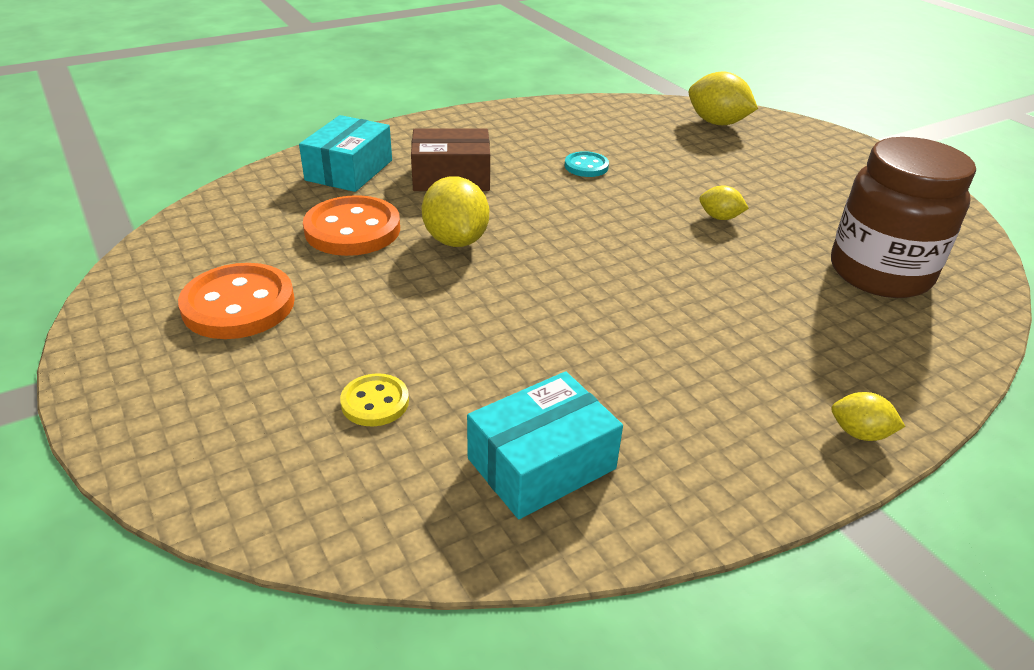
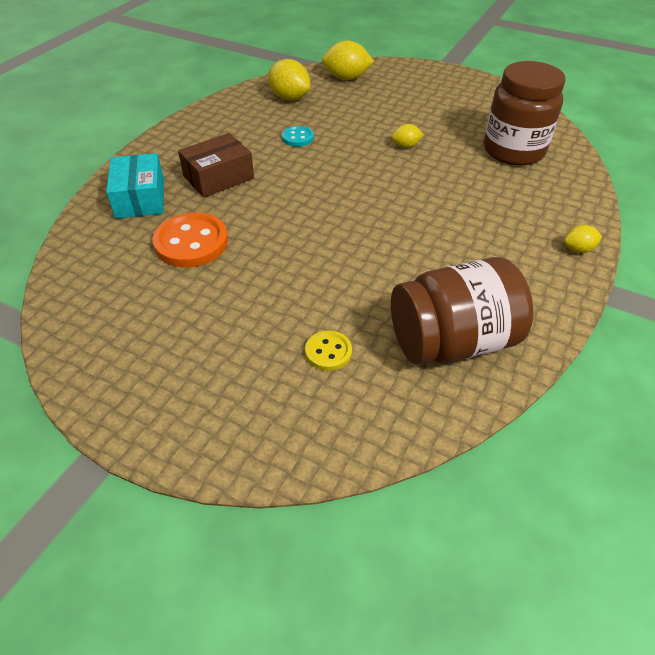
camera: 30 degrees left, 10 degrees up
(238, 305) = (171, 330): orange button -> none
(456, 240) = (268, 222): yellow lemon -> yellow lemon (289, 98)
(541, 463) = (452, 341): turquoise box -> brown jar

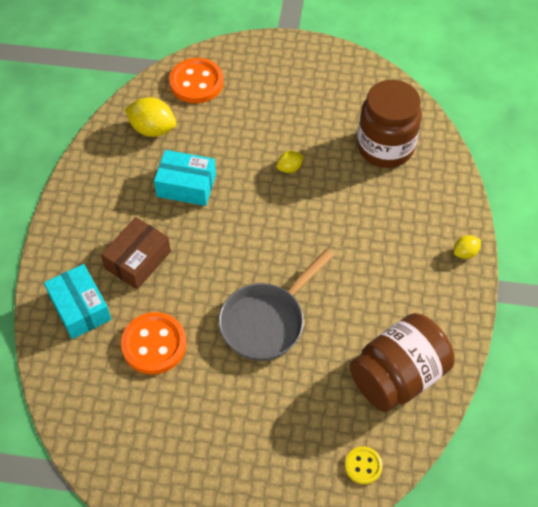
camera: 20 degrees left, 10 degrees up
(298, 138) = (186, 185): turquoise button -> turquoise box
(320, 253) = (266, 321): none -> grey pan
(328, 352) = (313, 416): yellow button -> yellow button (363, 466)
(346, 78) = (196, 82): yellow lemon -> orange button

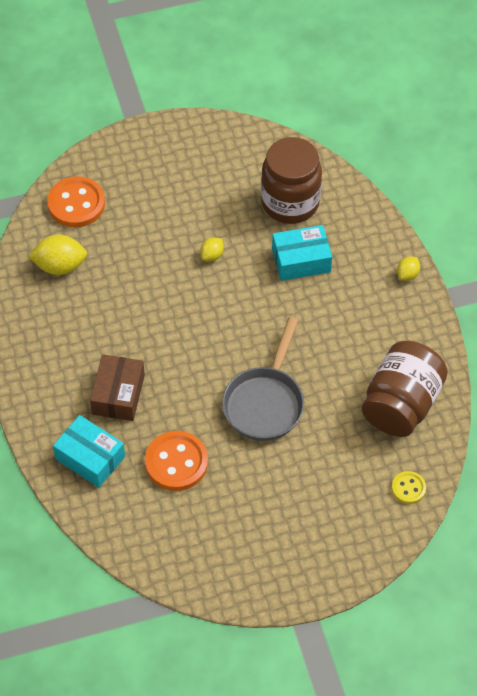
camera: 25 degrees left, 0 degrees up
(186, 185) = (124, 308): turquoise box -> turquoise box (301, 260)

